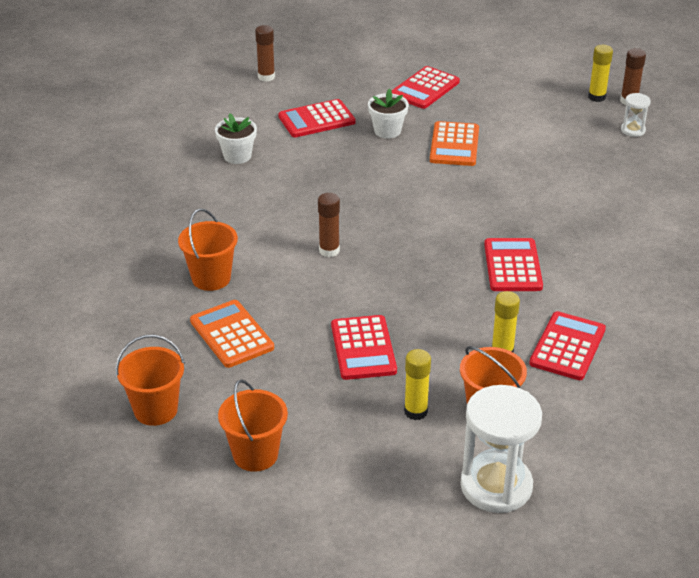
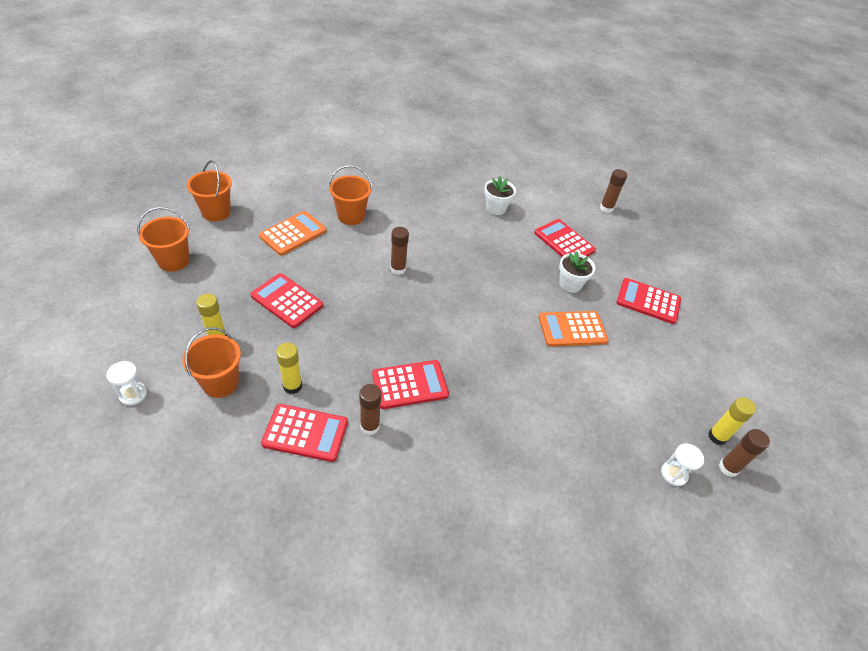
camera: 70 degrees right, 10 degrees up
(363, 348) = (287, 301): red calculator -> red calculator turned 60 degrees clockwise
(496, 486) = (133, 394): white hourglass -> white hourglass, size x0.47
(563, 300) = (370, 426): none -> brown glue stick

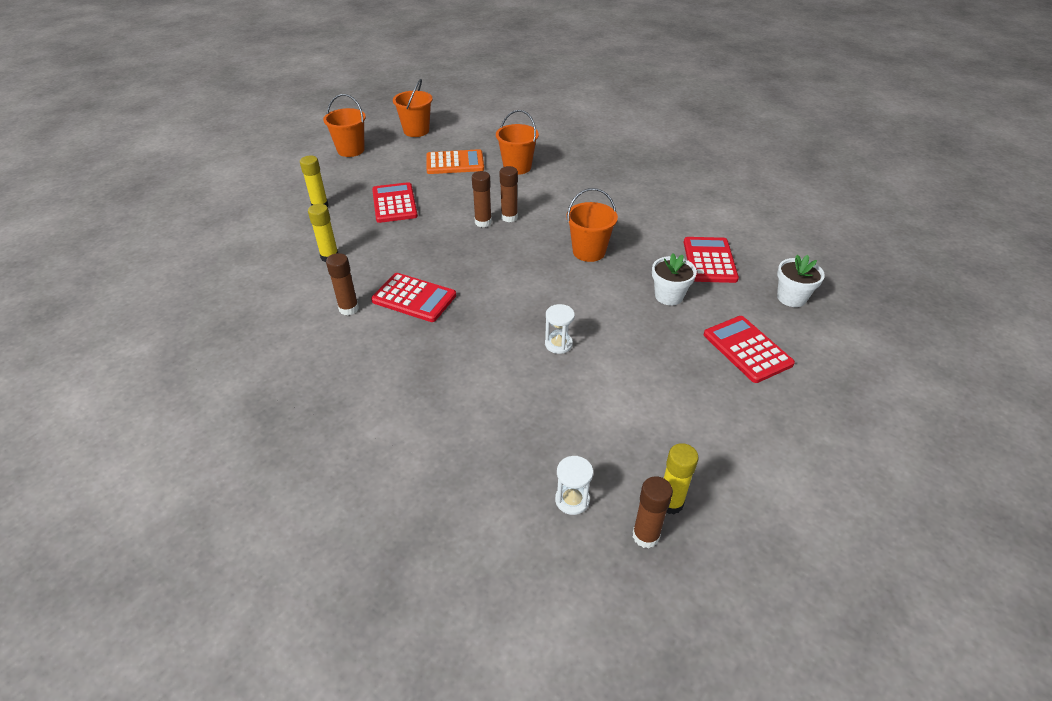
camera: 45 degrees right, 5 degrees down
(133, 394) = (232, 215): white hourglass -> white hourglass (558, 344)
(220, 383) = (288, 233): orange bucket -> orange bucket (589, 252)
(305, 433) = (301, 289): red calculator -> none
(496, 208) = (667, 208): white flower pot -> white flower pot (791, 298)
(572, 329) = (621, 331): orange calculator -> none
(606, 208) = (804, 252): brown glue stick -> brown glue stick (483, 222)

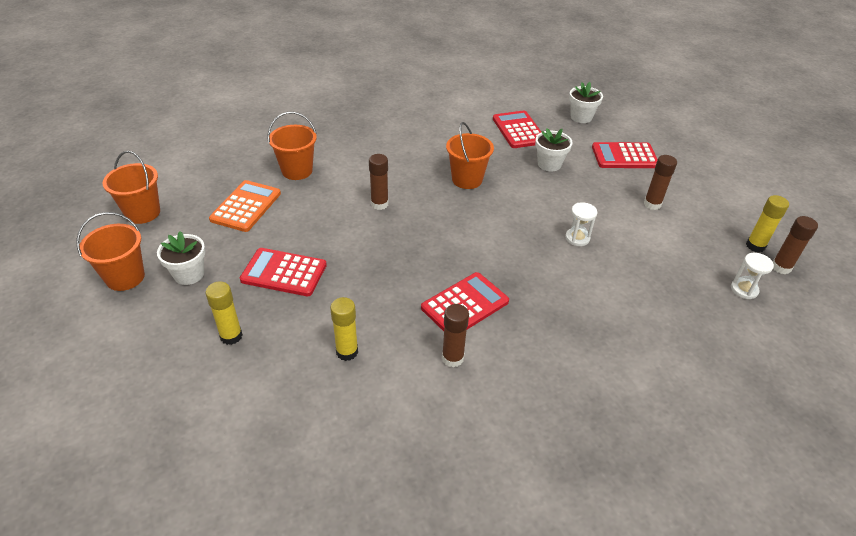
camera: 65 degrees left, 0 degrees up
(368, 169) = (189, 274): none -> white flower pot
(483, 222) = (374, 222): brown glue stick -> brown glue stick (652, 204)
(709, 260) = (518, 130): red calculator -> red calculator turned 45 degrees clockwise

